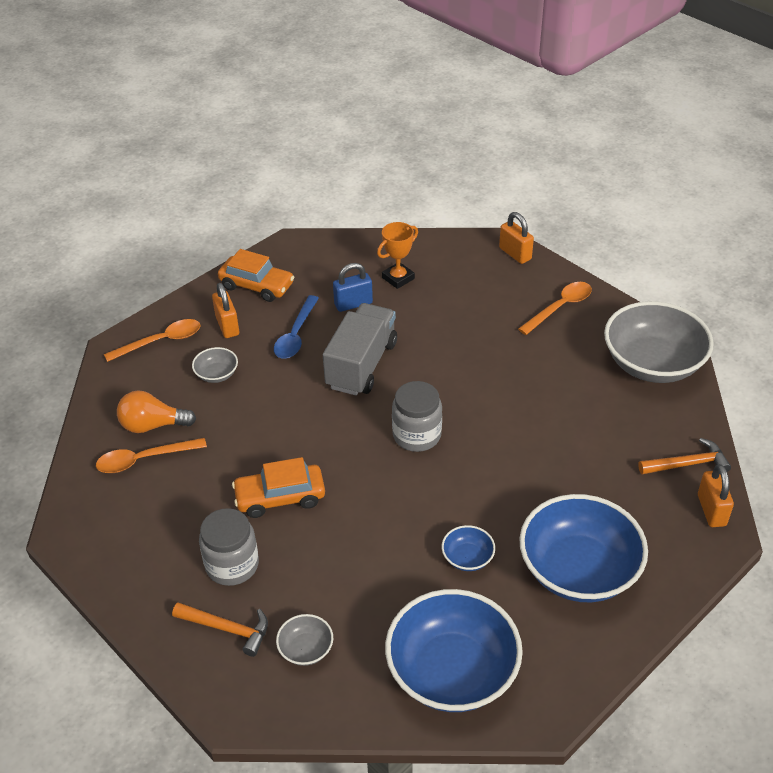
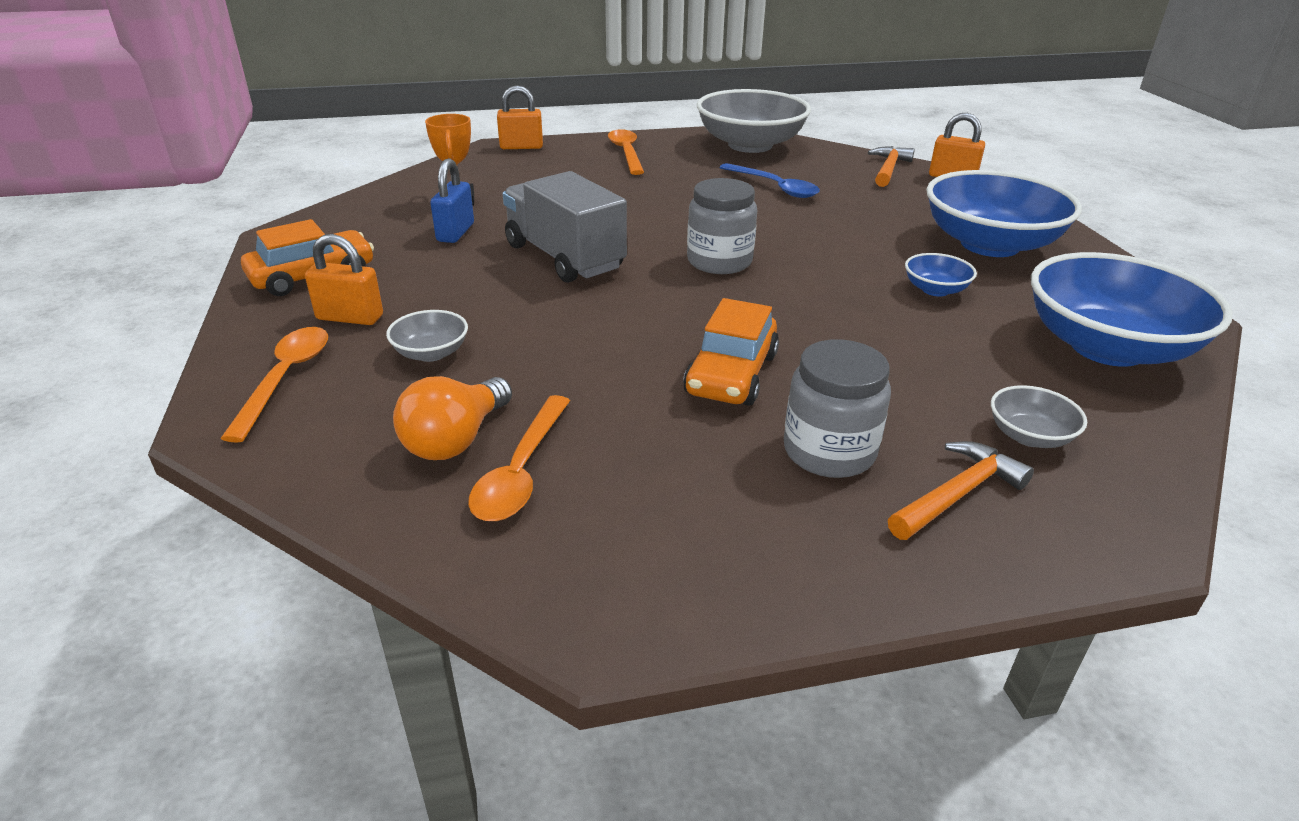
camera: 60 degrees left, 10 degrees down
(296, 335) = (449, 279): blue spoon -> blue spoon (774, 187)

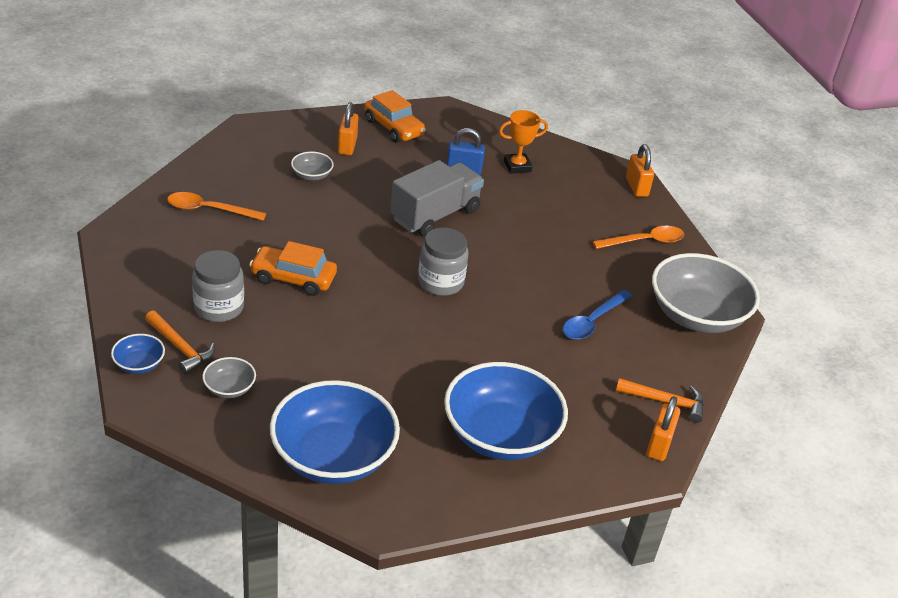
camera: 80 degrees right, 5 degrees up
(285, 378) = (286, 136): orange spoon -> none
(455, 440) = (234, 190): orange light bulb -> none
(935, 290) = (412, 385): blue bowl -> blue bowl (139, 364)

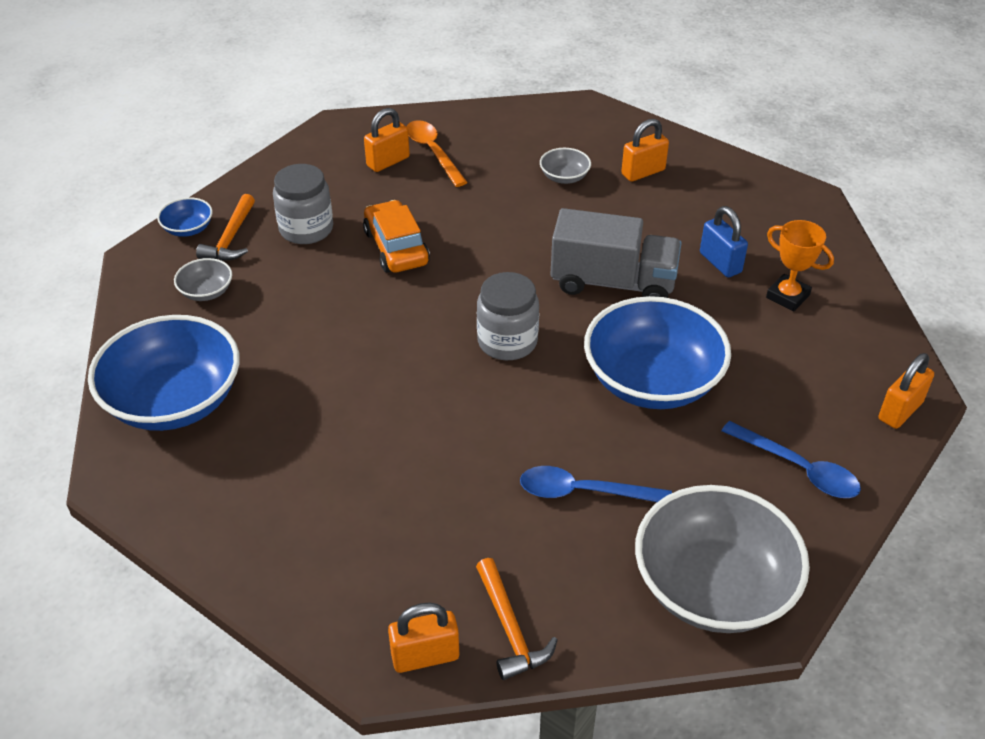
camera: 60 degrees right, 5 degrees up
(191, 233) = (388, 161): none -> orange padlock
(394, 127) = (720, 182): orange car -> none
(500, 434) = (312, 505): blue bowl -> blue bowl (652, 381)
(644, 241) = (798, 469): orange spoon -> blue spoon

